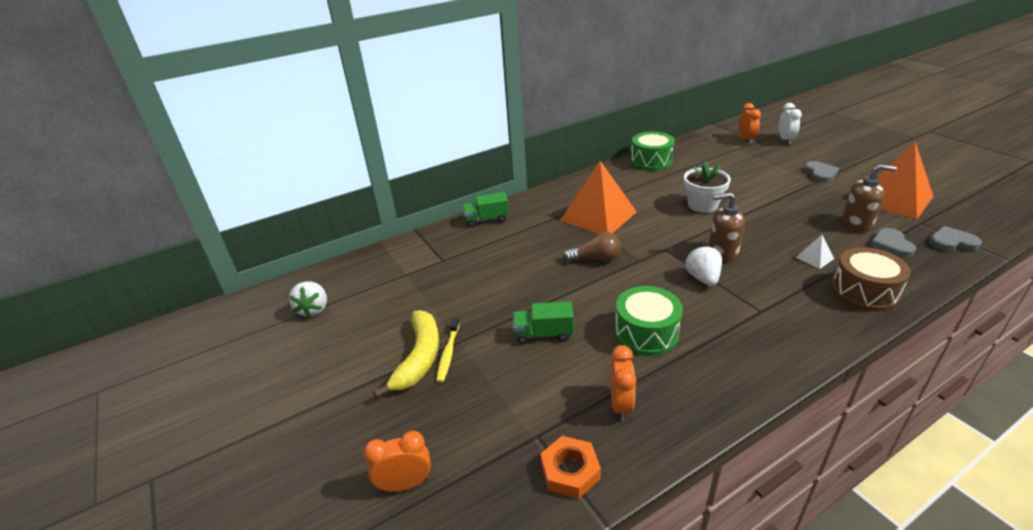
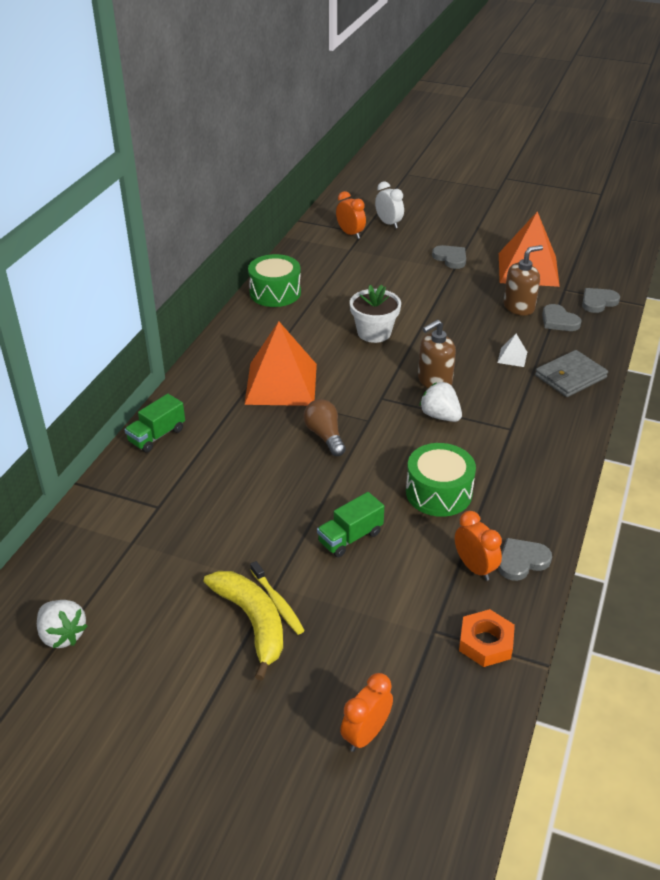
camera: 40 degrees left, 5 degrees up
(595, 259) = (325, 436): brown light bulb -> brown light bulb turned 75 degrees counterclockwise
(670, 421) = (522, 561): none -> grey heart
(864, 292) = (570, 376): brown drum -> grey wallet

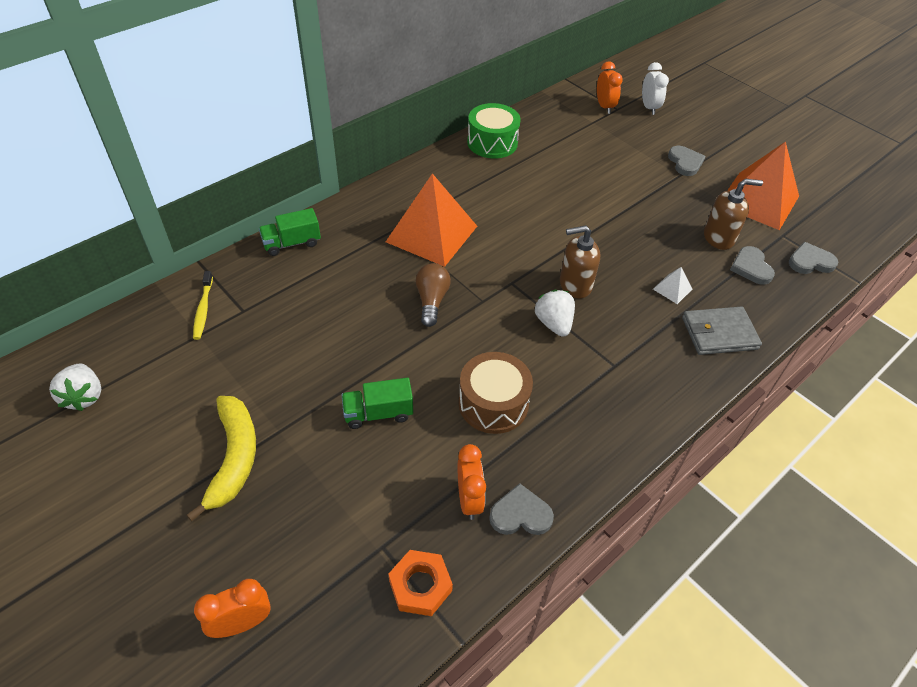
camera: 25 degrees right, 10 degrees up
(278, 602) = (268, 449): yellow toothbrush -> yellow toothbrush (203, 309)
(374, 333) = (553, 214): white flower pot -> none
(438, 493) = (493, 403): green drum -> brown drum

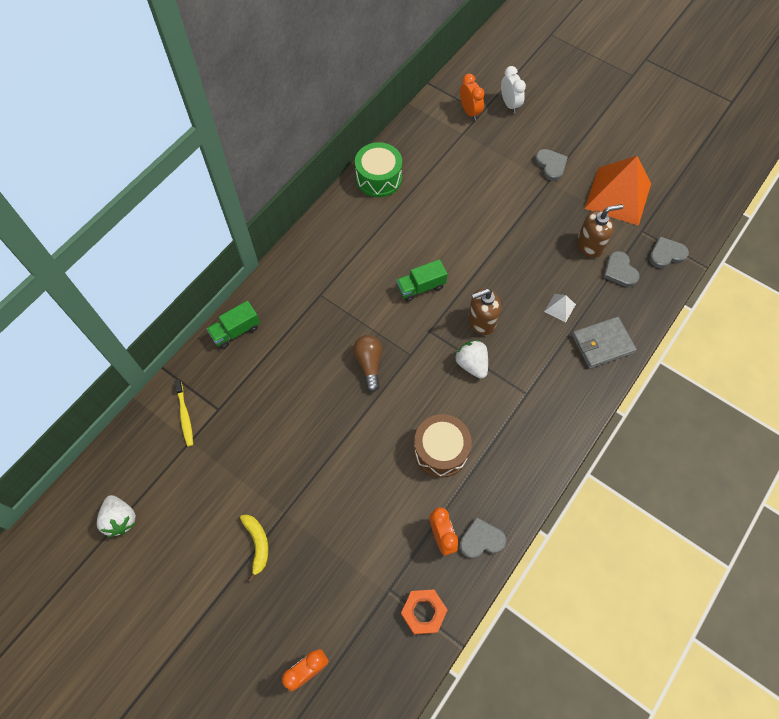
camera: 10 degrees left, 15 degrees up
(234, 458) = (257, 544): yellow banana -> yellow banana, size x0.62
(378, 413) = (355, 480): green truck -> green truck (421, 287)
(431, 233) = (351, 294): orange pyramid -> none

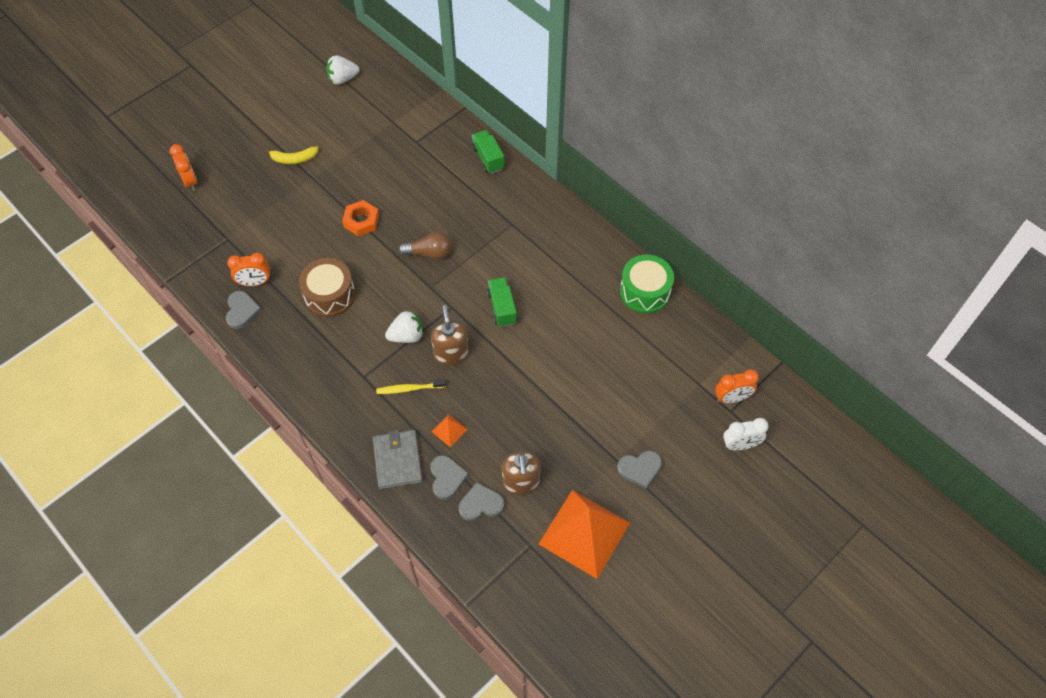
camera: 100 degrees right, 5 degrees down
(185, 415) = (416, 120): yellow toothbrush -> yellow toothbrush (409, 389)
(423, 612) = (201, 259): orange nut -> orange nut (361, 221)
(560, 307) = (449, 430): white pyramid -> orange pyramid
(666, 254) = (492, 563): grey heart -> grey heart (447, 478)

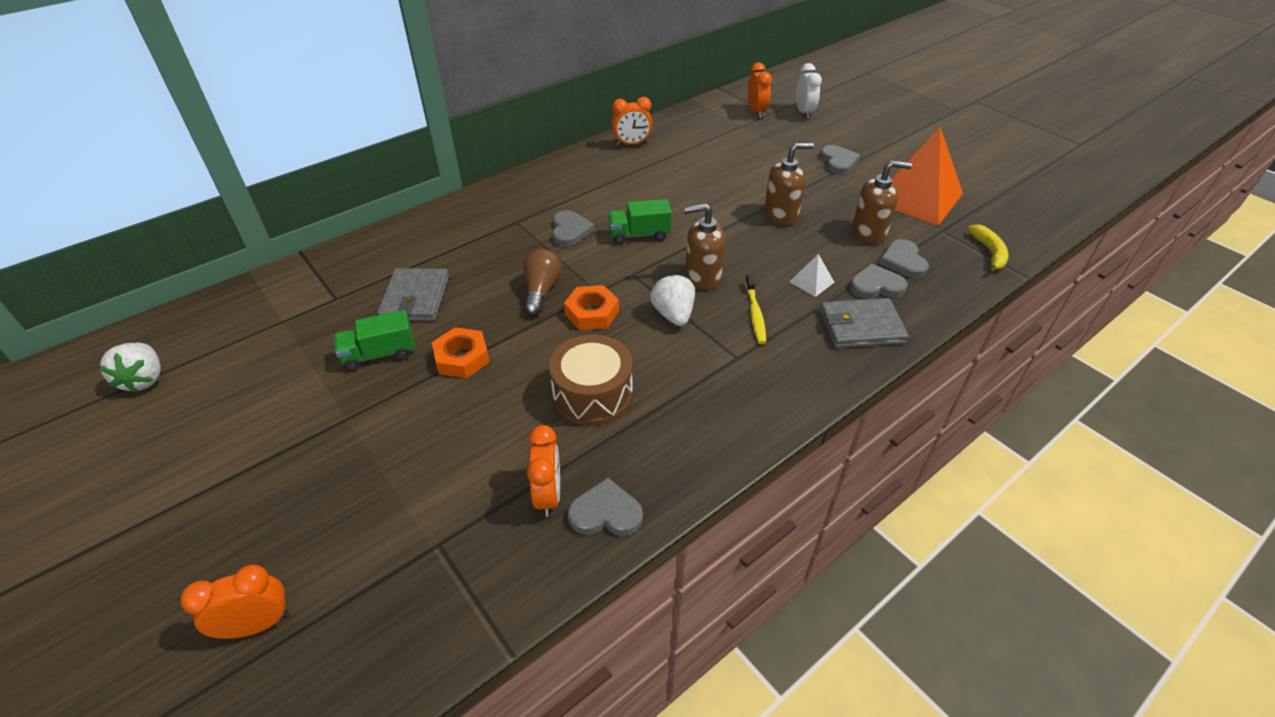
camera: 85 degrees left, 15 degrees down
(293, 159) = (291, 445): yellow banana -> yellow banana (989, 253)
(406, 286) = (592, 313): none -> orange nut
(418, 183) = (415, 298): none -> grey wallet
(449, 430) = (811, 282): orange pyramid -> white pyramid
(488, 158) = (402, 235): green truck -> green truck (379, 354)
(503, 261) = (570, 231): none -> grey heart
(541, 412) = (781, 214): none -> brown soap dispenser
(645, 291) = (632, 144): green drum -> orange clock

